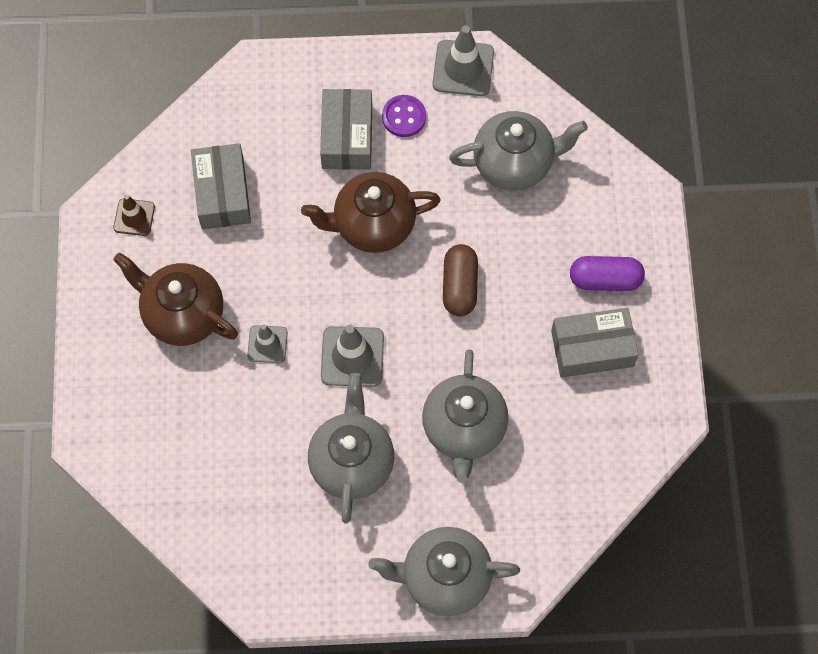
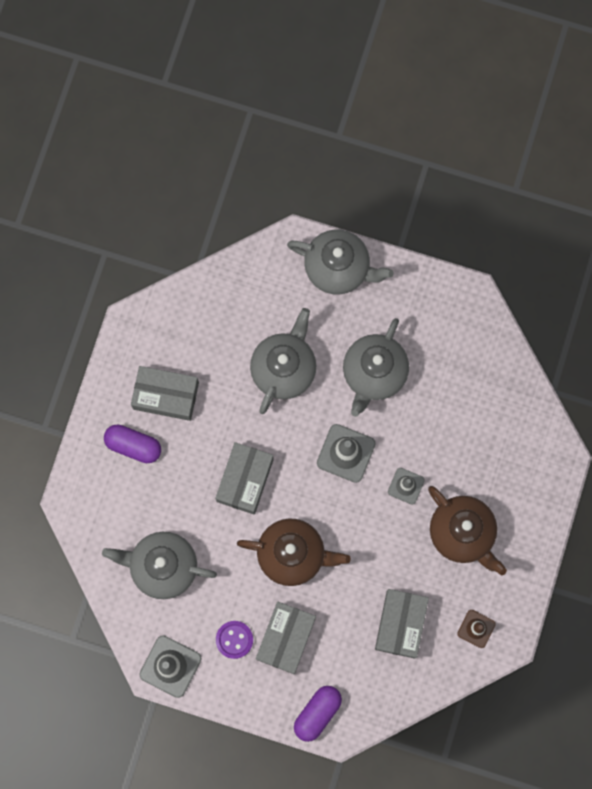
camera: 160 degrees left, 10 degrees up
(284, 75) = (317, 713): none -> purple capsule
(460, 286) = (245, 480): brown capsule -> grey box

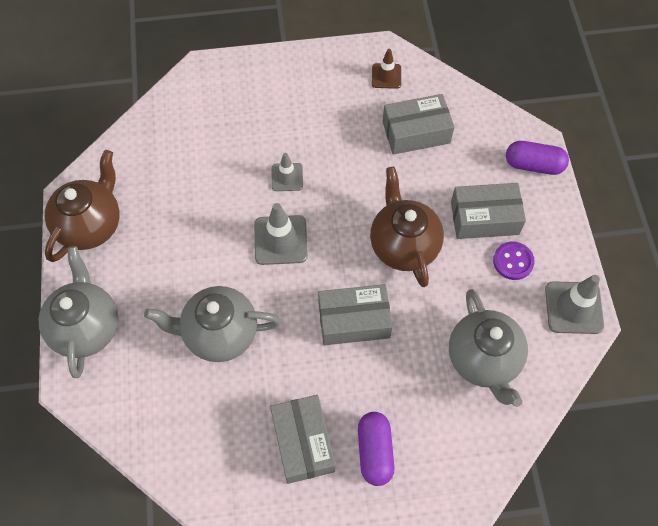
camera: 115 degrees left, 15 degrees down
(374, 373) = (188, 248): grey teapot -> none
(462, 533) = (308, 117): brown teapot -> brown teapot (90, 225)

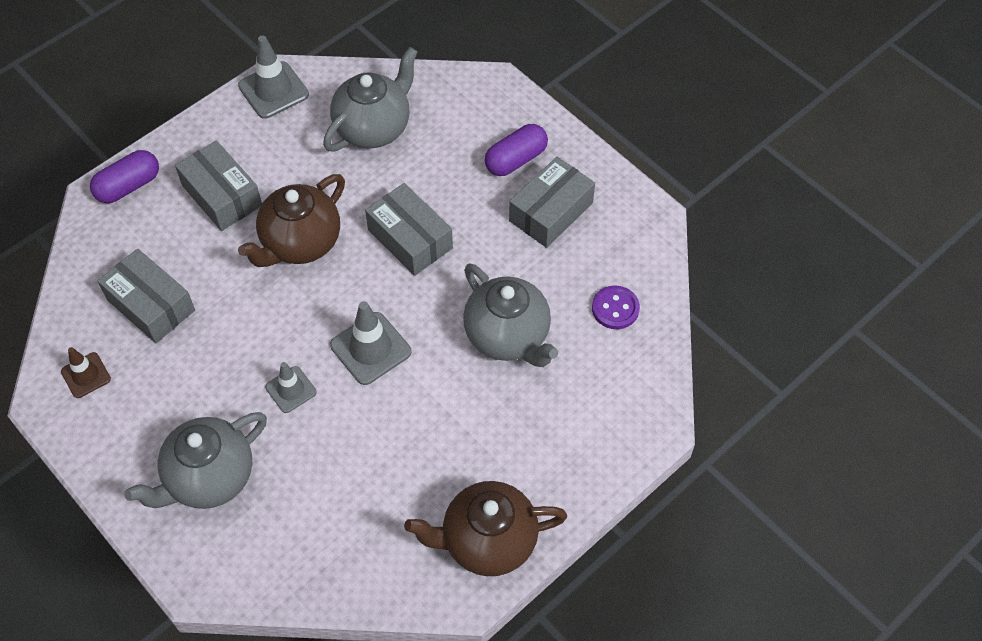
camera: 125 degrees left, 5 degrees down
(86, 327) = (595, 456): grey teapot -> grey teapot (209, 478)
(513, 261) = (256, 152): purple button -> purple button (615, 308)
(533, 165) = (128, 186): purple capsule -> purple capsule turned 75 degrees clockwise

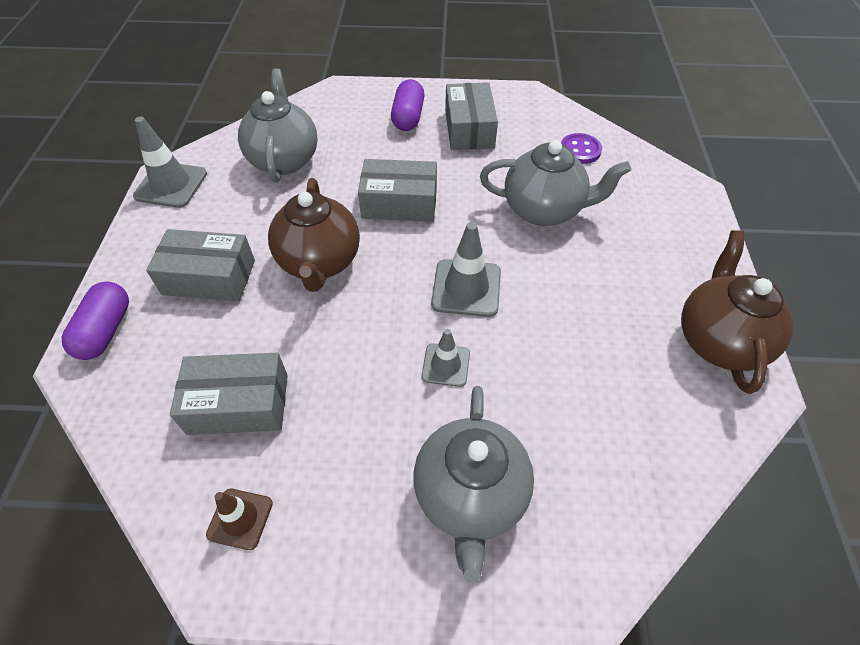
camera: 45 degrees left, 5 degrees down
(487, 541) = (718, 340): brown teapot -> brown teapot turned 150 degrees clockwise

